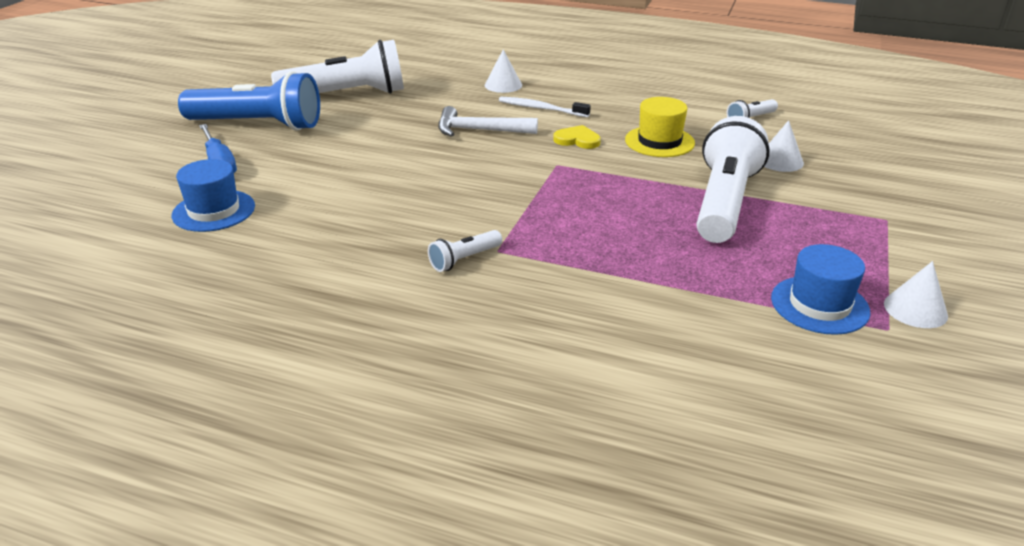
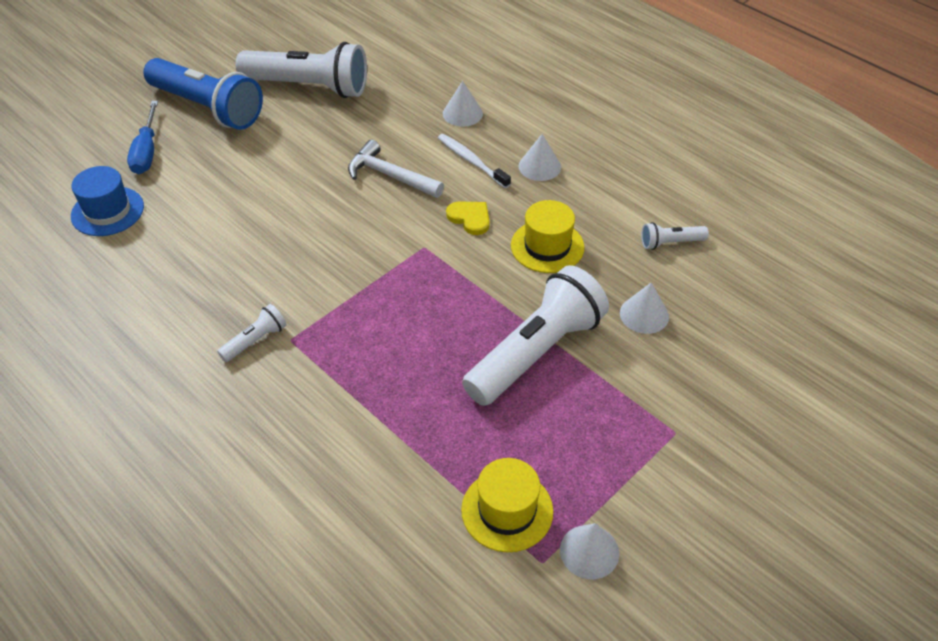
camera: 25 degrees right, 15 degrees up
(464, 260) = (256, 340): white flashlight -> white flashlight turned 150 degrees clockwise
(600, 100) = (539, 166): none -> white cone
(819, 305) = (507, 510): blue hat -> yellow hat

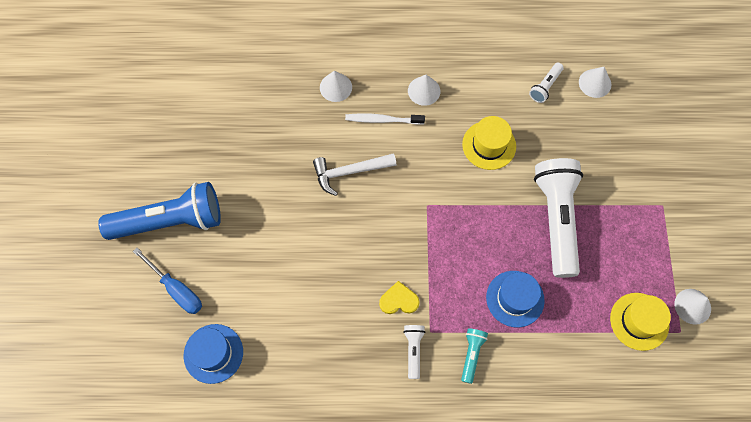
camera: 45 degrees left, 20 degrees up
(300, 388) = (471, 354): none -> turquoise flashlight
(309, 87) = (215, 146): white flashlight -> none
(403, 380) = (515, 298): none -> blue hat
(470, 218) = (428, 162): yellow heart -> yellow heart (399, 300)
(644, 314) = (580, 147): white cone -> white cone (595, 83)

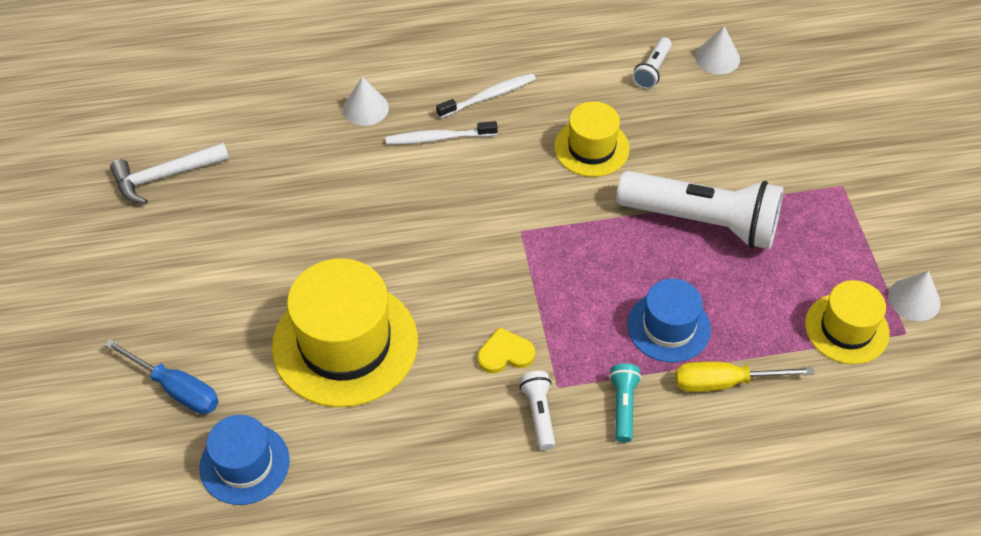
camera: 10 degrees left, 15 degrees down
(170, 221) = (154, 303): blue flashlight -> none
(292, 274) = (345, 344): none -> yellow hat
(349, 172) = (404, 206): white hammer -> white hammer (164, 176)
(424, 91) = (489, 96): white cone -> white toothbrush
(544, 348) = (724, 382): none -> yellow screwdriver
(556, 219) = (703, 222): white flashlight -> white flashlight turned 120 degrees clockwise

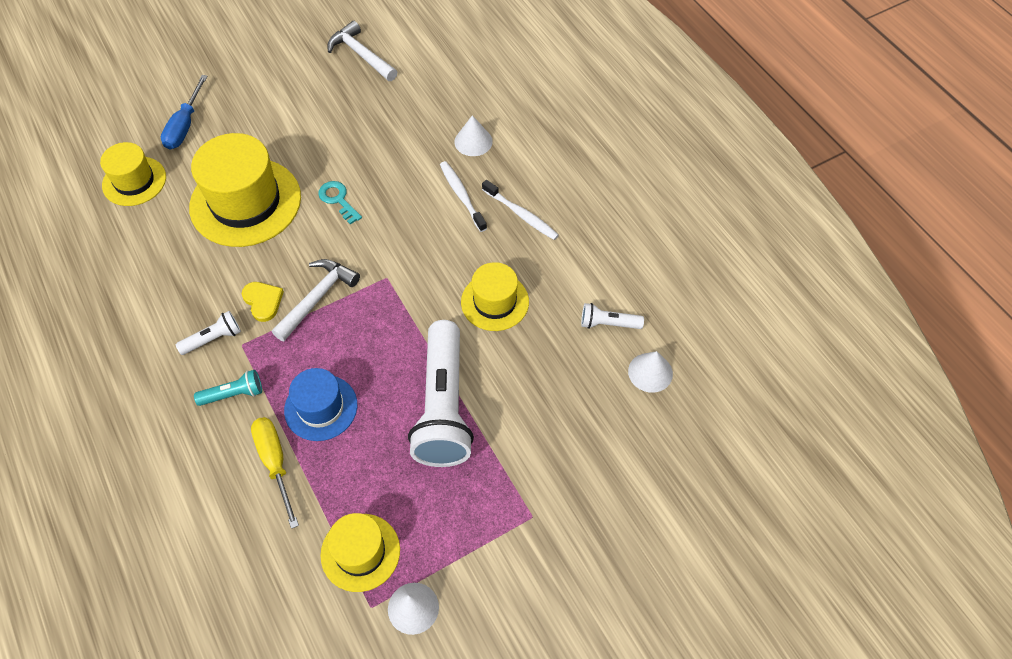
camera: 70 degrees right, 5 degrees up
(244, 464) = (134, 181): blue hat -> yellow hat
(388, 250) = (338, 200): none -> turquoise key
(522, 300) = (317, 298): none -> white hammer

